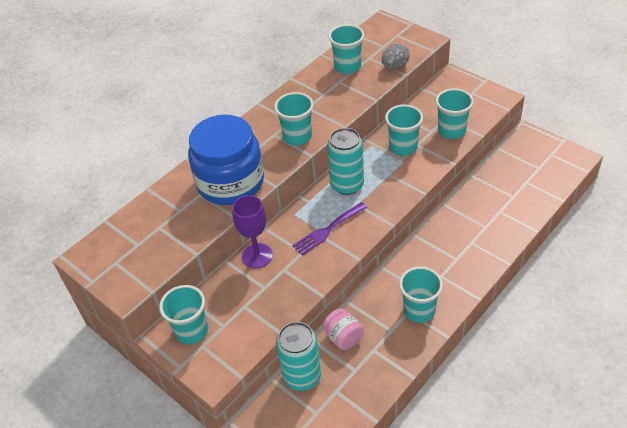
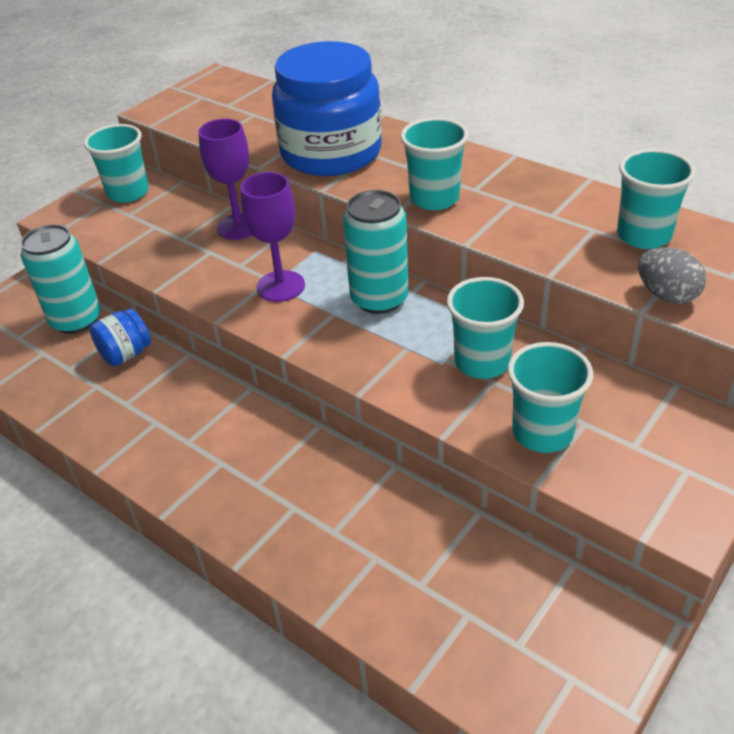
camera: 85 degrees right, 5 degrees down
(328, 229) = (280, 286): purple fork -> purple goblet
(343, 337) = (126, 354): pink jar -> blue jar
(419, 310) = (154, 435): turquoise cup -> none

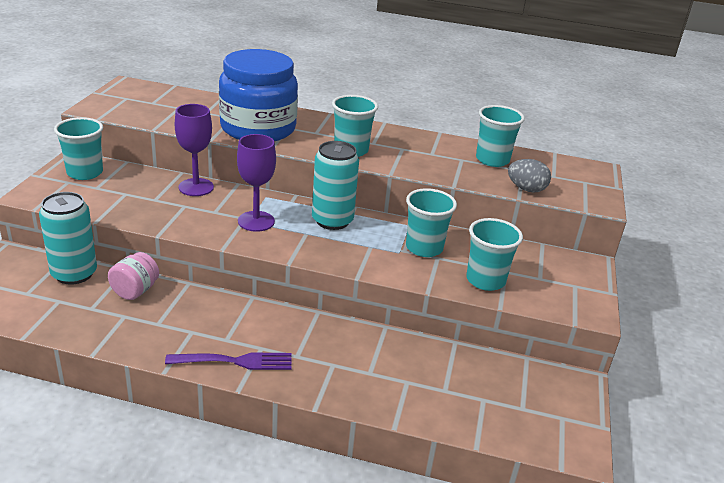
camera: 30 degrees left, 10 degrees down
(126, 354) = (135, 291): blue jar -> pink jar
(179, 475) = (234, 361): none -> purple fork

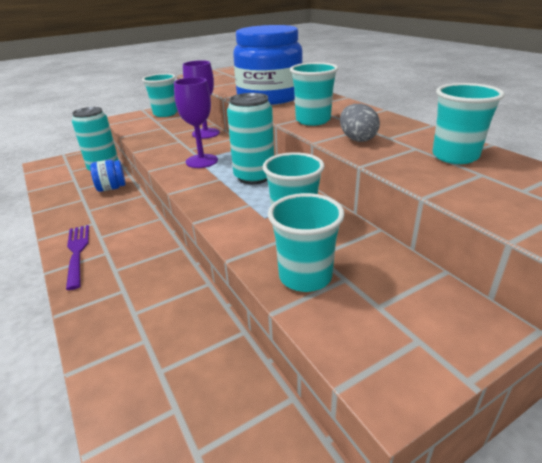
camera: 50 degrees right, 0 degrees up
(135, 291) = (111, 188): pink jar -> blue jar
(234, 361) = (77, 253): purple fork -> purple fork turned 150 degrees counterclockwise
(526, 189) = (452, 191): grey egg -> grey egg (357, 139)

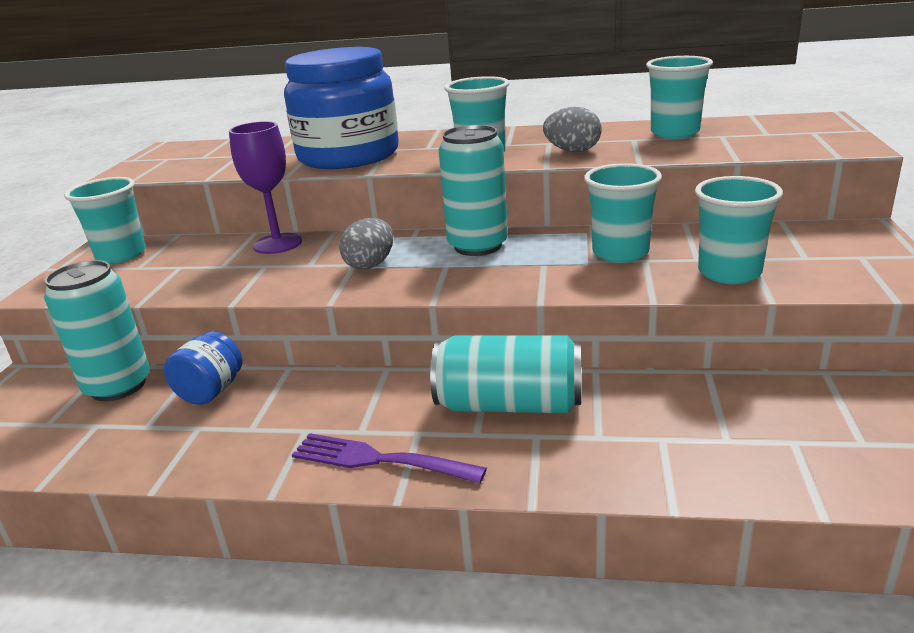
camera: 50 degrees left, 5 degrees down
(148, 268) = (509, 404): none -> turquoise can
(201, 161) = (370, 265): purple goblet -> grey egg

